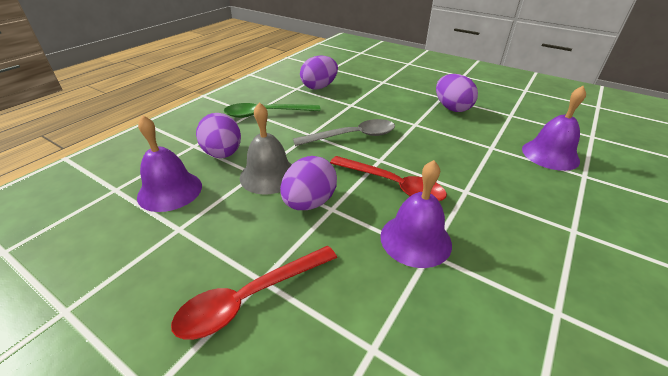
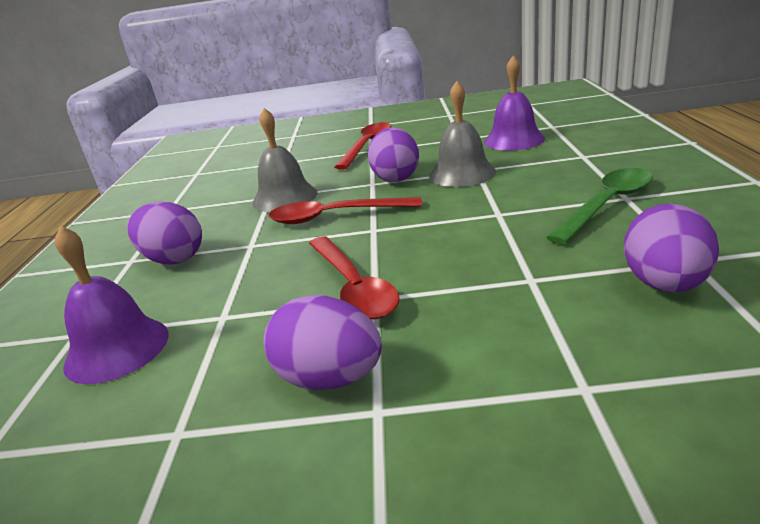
camera: 150 degrees right, 10 degrees down
(223, 154) = (539, 164): purple egg -> purple egg (173, 259)
(352, 136) = (442, 235): grey spoon -> none
(415, 239) = (285, 197): purple bell -> grey bell
(420, 132) = (353, 287): none -> red spoon

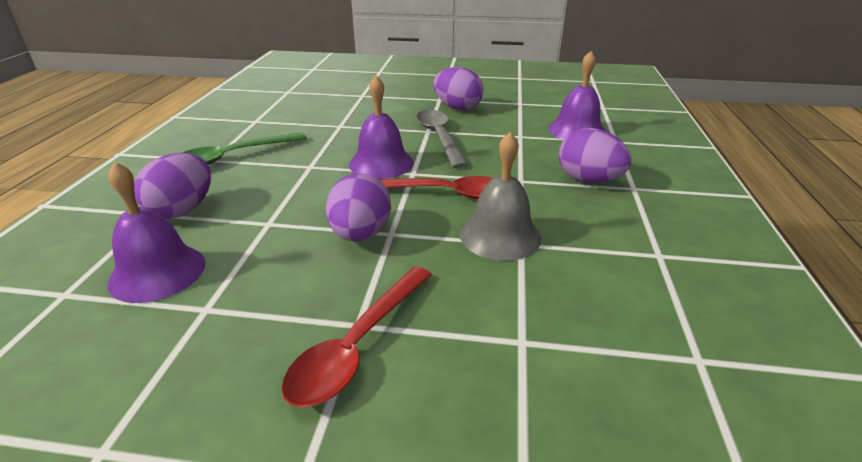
camera: 175 degrees left, 5 degrees up
(353, 287) = (439, 137): red spoon -> grey spoon
(416, 232) = (381, 163): none -> purple bell
(462, 173) = (288, 220): grey bell -> none
(665, 284) = (285, 114): purple egg -> purple egg (182, 210)

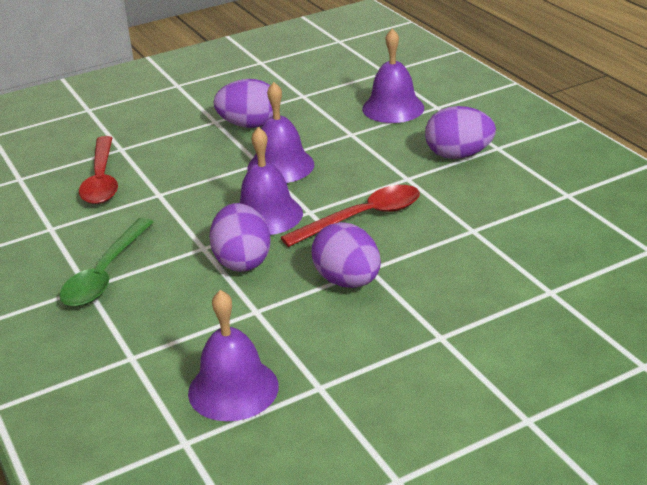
camera: 35 degrees left, 0 degrees up
(182, 210) = (155, 340): purple egg -> purple egg (242, 261)
(358, 345) = (459, 347): red spoon -> red spoon (101, 180)
(439, 137) = (280, 166): grey spoon -> purple bell
(500, 235) = (451, 231): grey bell -> none

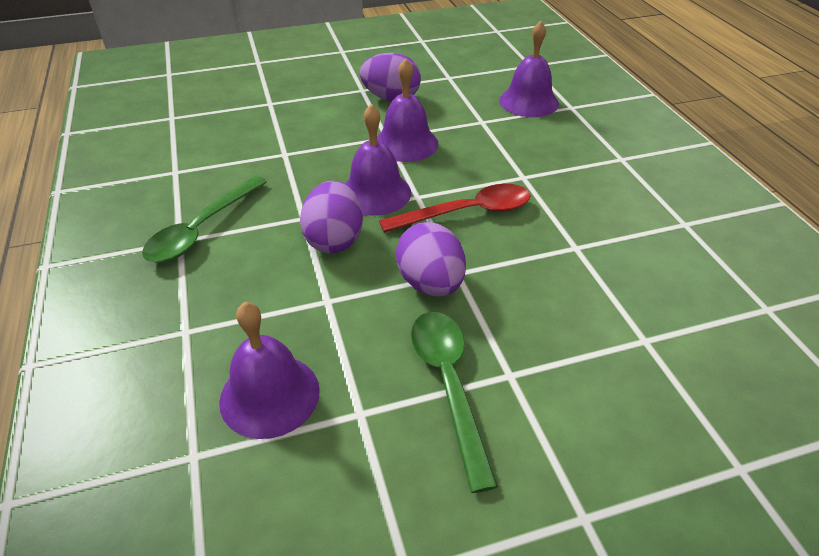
camera: 10 degrees right, 10 degrees up
(101, 180) = (240, 130): red spoon -> none
(390, 353) = (449, 385): none -> green spoon
(458, 155) = (580, 160): purple egg -> none

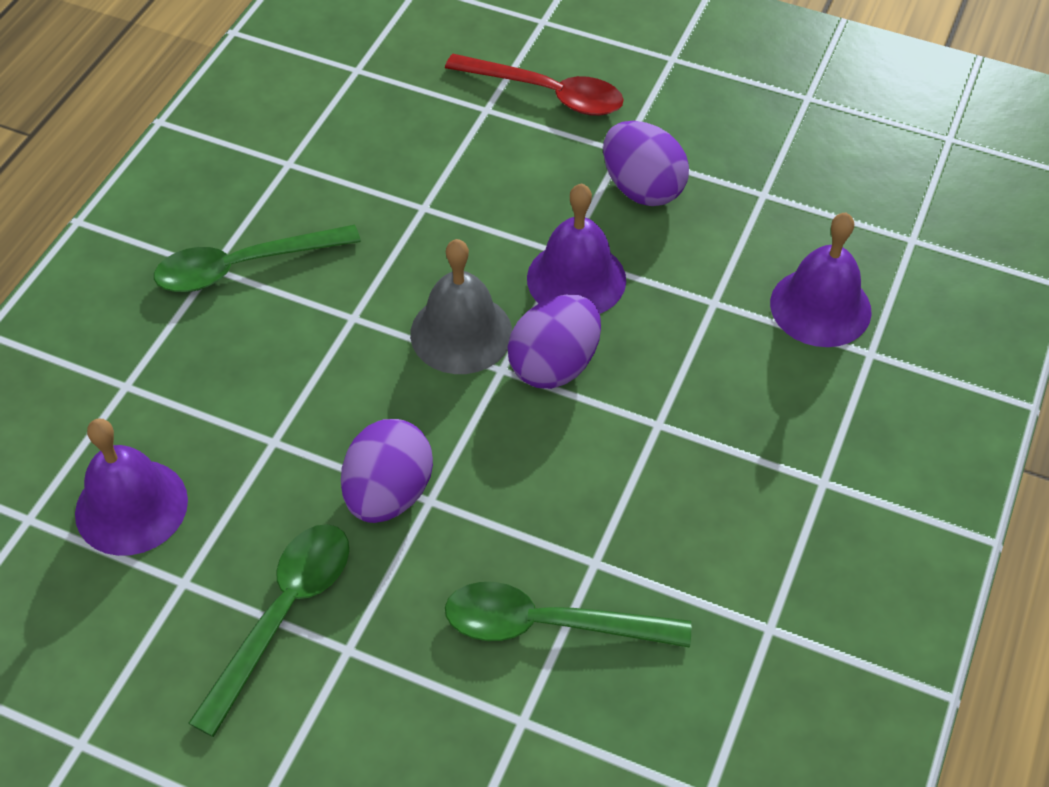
camera: 40 degrees right, 10 degrees up
(334, 240) = (354, 369): purple egg -> purple egg (554, 365)
(375, 193) = (461, 333): purple bell -> grey bell
(467, 213) = (529, 430): red spoon -> red spoon (546, 93)
(594, 287) = (549, 624): none -> green spoon

